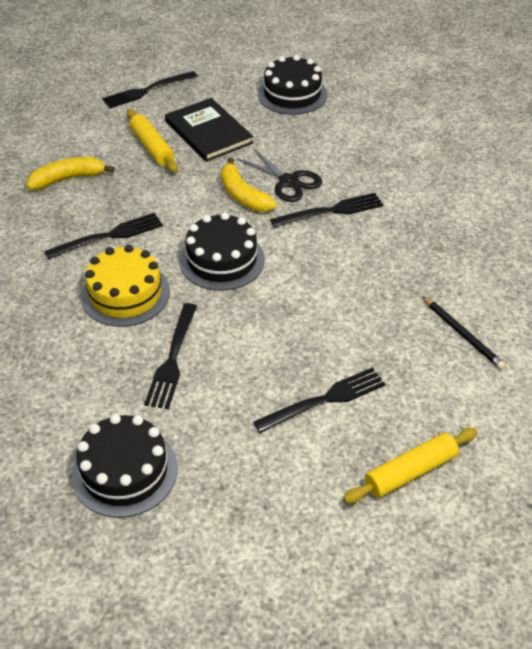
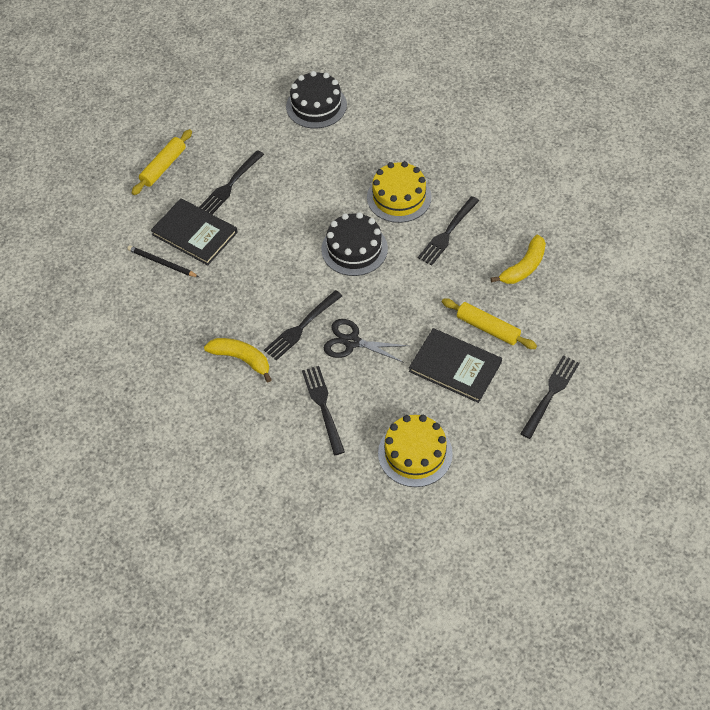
camera: 155 degrees right, 10 degrees up
(172, 359) = (336, 170): black fork -> black fork (323, 406)
(243, 195) = (378, 312): yellow banana -> yellow banana (241, 359)
(292, 94) = (415, 453): black cake -> yellow cake
(405, 354) = (194, 233): none -> black book

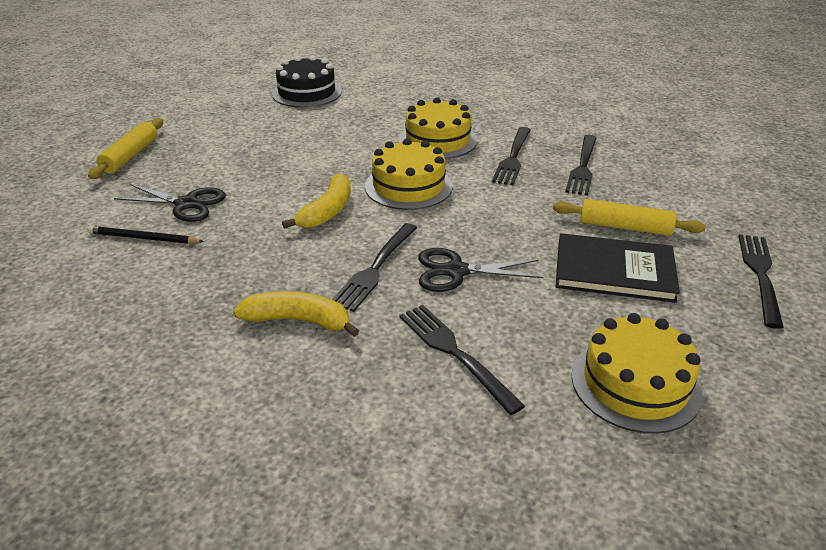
camera: 20 degrees left, 20 degrees down
(194, 233) = (186, 204): black book -> black scissors
(230, 185) = (224, 158): black fork -> black fork (583, 167)
(354, 249) = (408, 186): black cake -> yellow cake
(524, 267) = (621, 170): yellow banana -> yellow banana (327, 211)

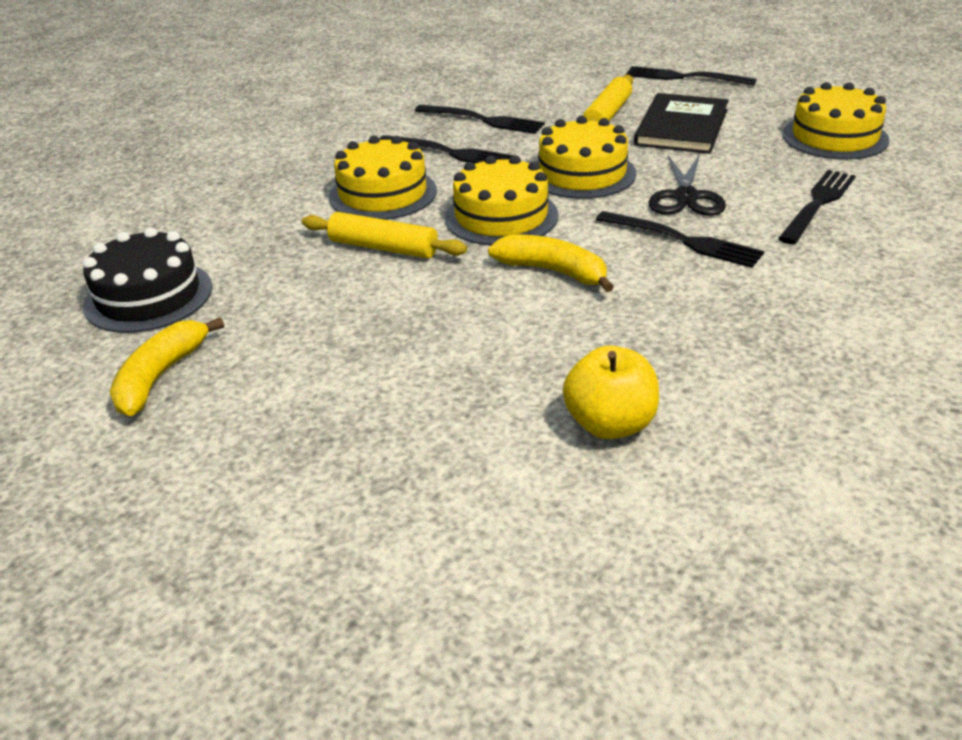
camera: 80 degrees left, 0 degrees up
(130, 156) = (313, 481): yellow rolling pin -> yellow rolling pin (383, 247)
(143, 238) = (610, 424): black pencil -> yellow apple
(186, 204) = (513, 392): black scissors -> none
(298, 320) = (785, 286): yellow banana -> yellow banana (160, 377)
(455, 353) = (818, 204): black fork -> black fork turned 150 degrees clockwise
(491, 217) = (582, 173): none -> yellow cake

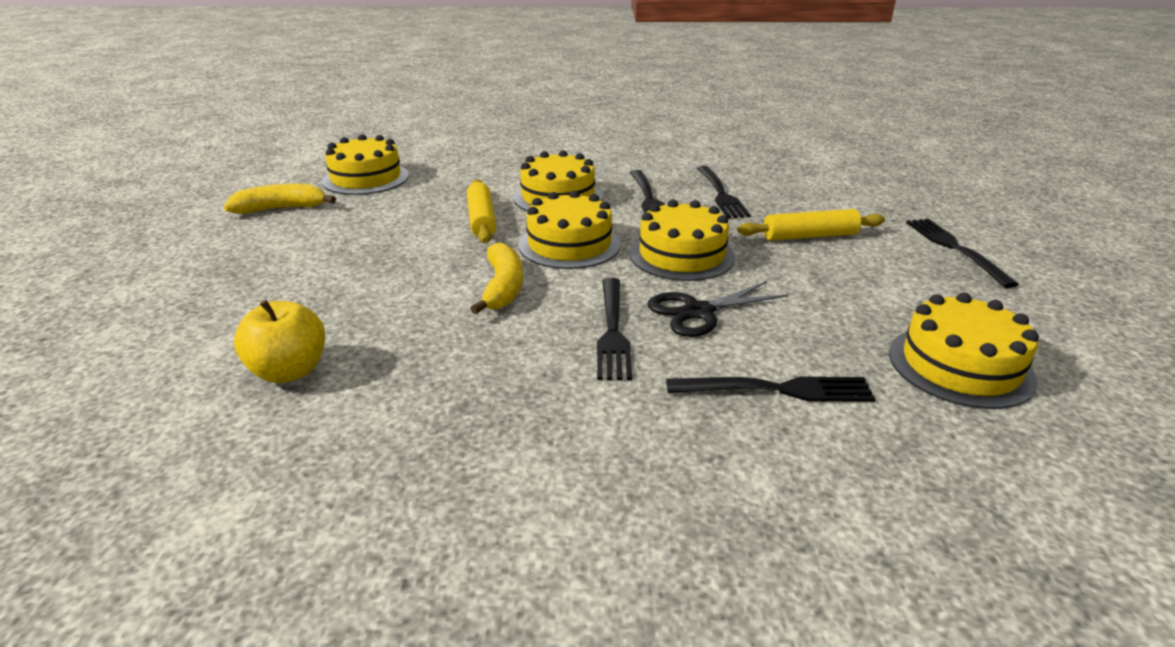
camera: 55 degrees right, 5 degrees down
(148, 296) = (366, 178): black cake -> yellow cake
(681, 127) = (840, 274): black book -> none

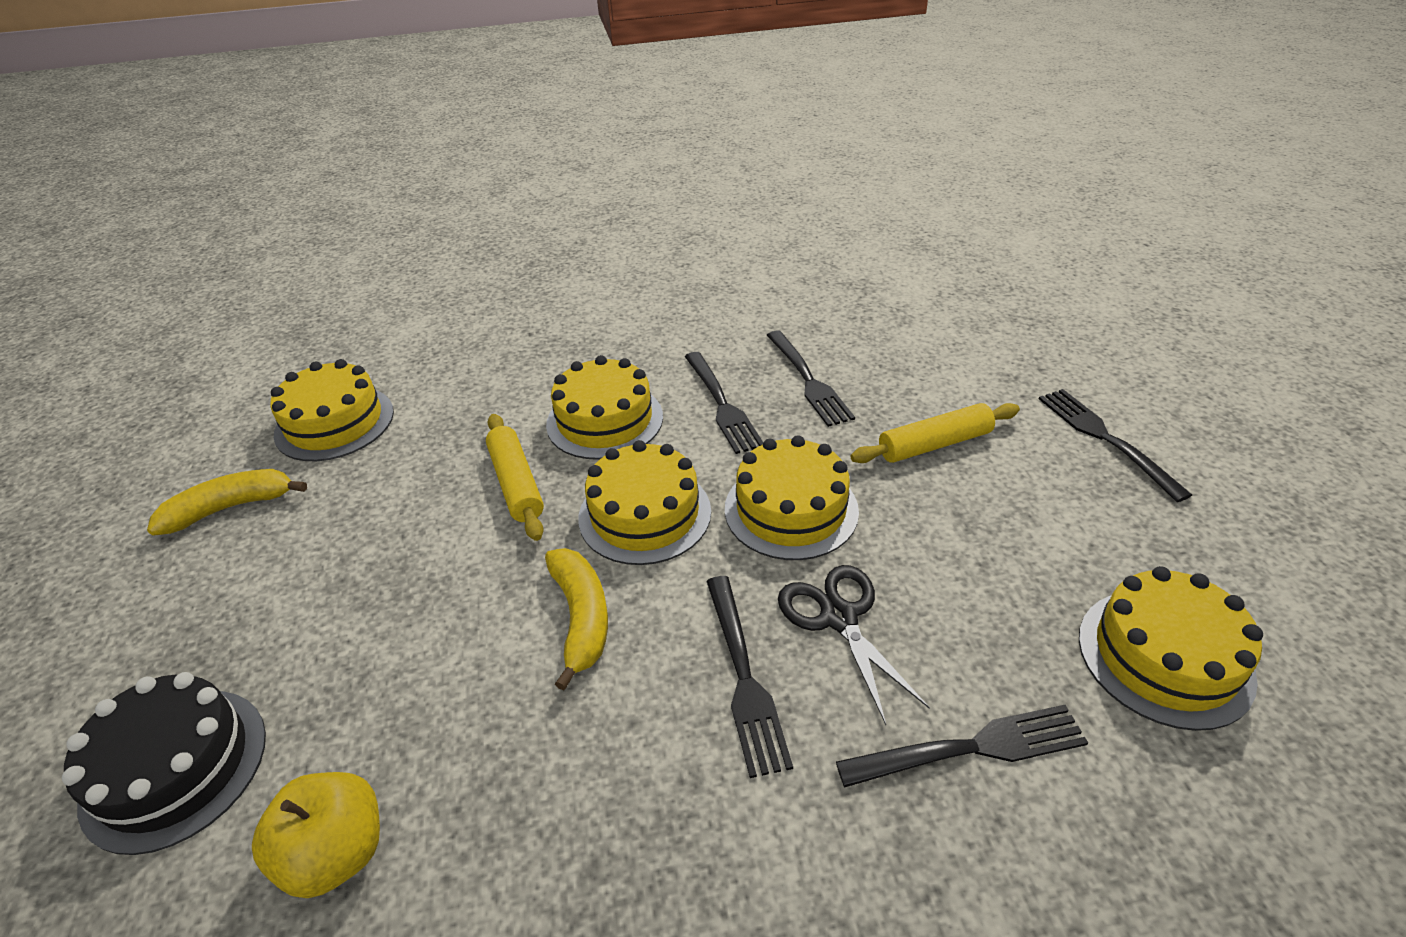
camera: 10 degrees left, 10 degrees up
(199, 318) = (175, 767): none -> black cake
(698, 312) = (839, 617): black scissors -> black scissors turned 105 degrees clockwise

